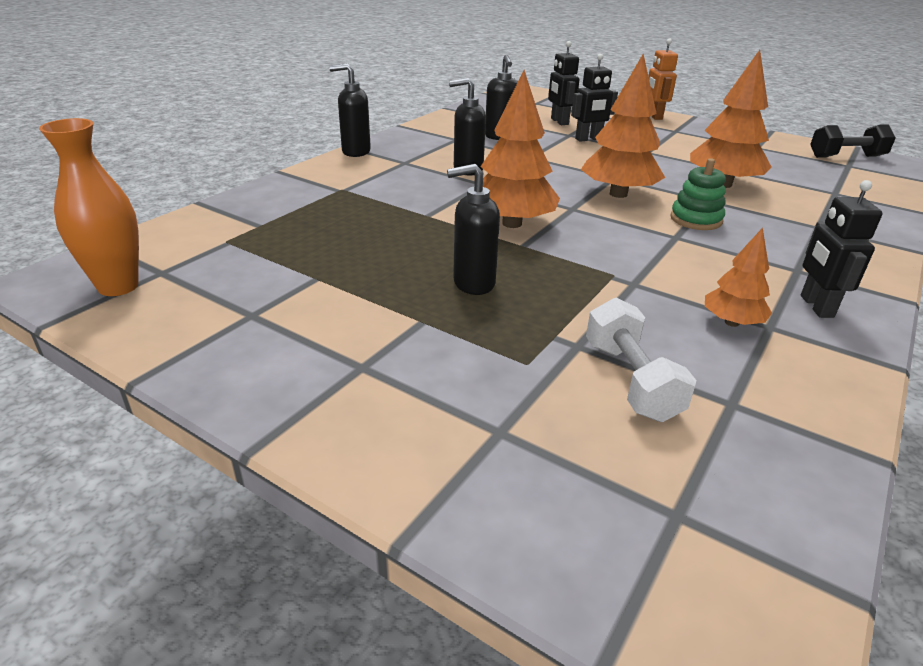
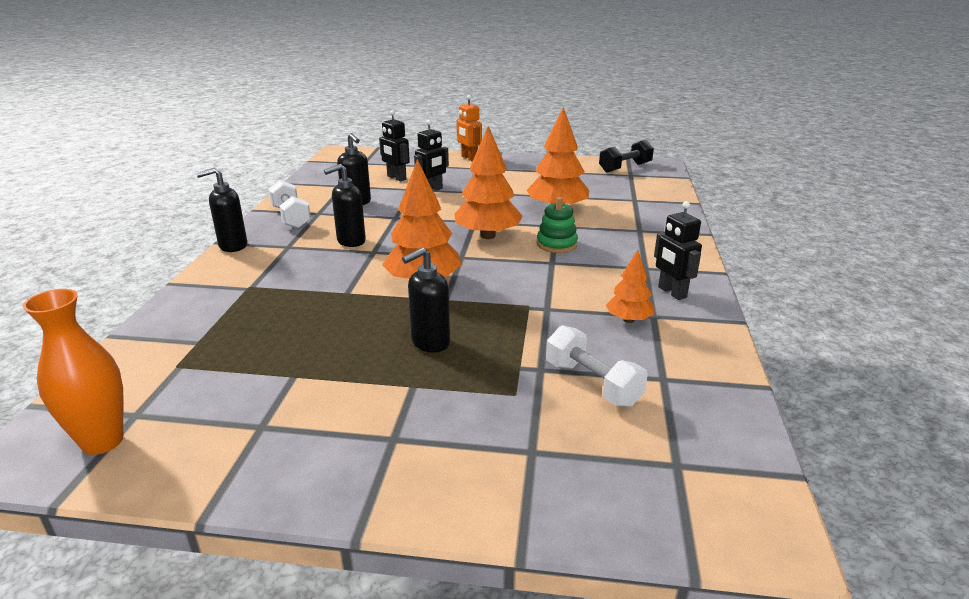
camera: 25 degrees left, 5 degrees down
(427, 138) = (291, 217): none -> white dumbbell

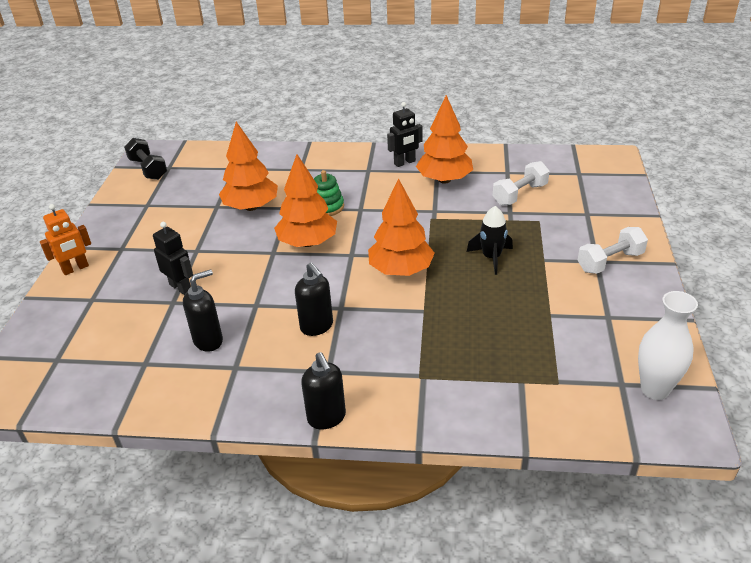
camera: 90 degrees left, 10 degrees up
(102, 441) = (654, 389): orange vase -> white vase
(291, 217) = (246, 388): white dumbbell -> white dumbbell (610, 262)
(396, 178) = (130, 320): black robot -> none
(430, 342) = (491, 257): black soap dispenser -> black rocket
(628, 320) = (444, 180): orange tree -> orange tree, size x1.79

